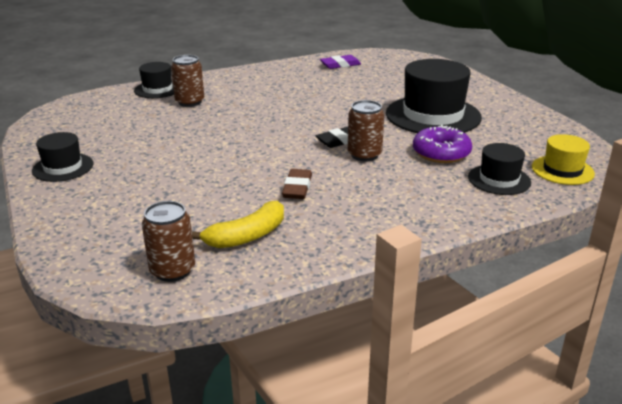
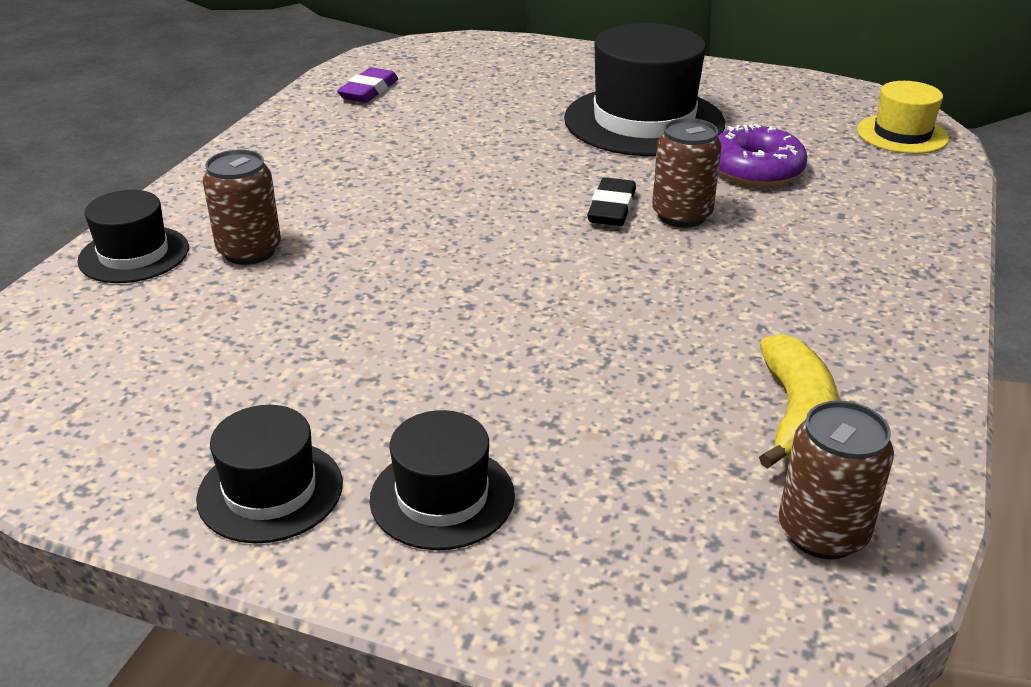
camera: 45 degrees left, 5 degrees up
(297, 188) = (704, 307): brown eraser -> none
(499, 179) = (875, 176): black hat -> black hat (442, 497)

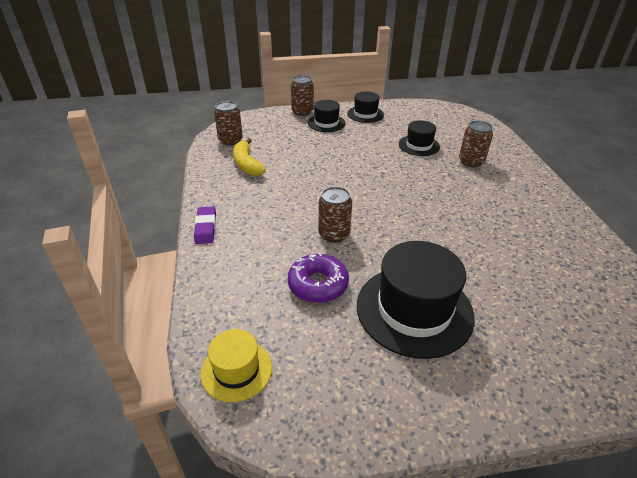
camera: 150 degrees right, 5 degrees up
(134, 254) = (502, 149): black hat -> black hat (419, 145)
(369, 91) = (596, 273): purple eraser -> purple eraser (205, 228)
(473, 596) = (302, 112): none -> brown can
(611, 208) = (368, 227): black eraser -> none

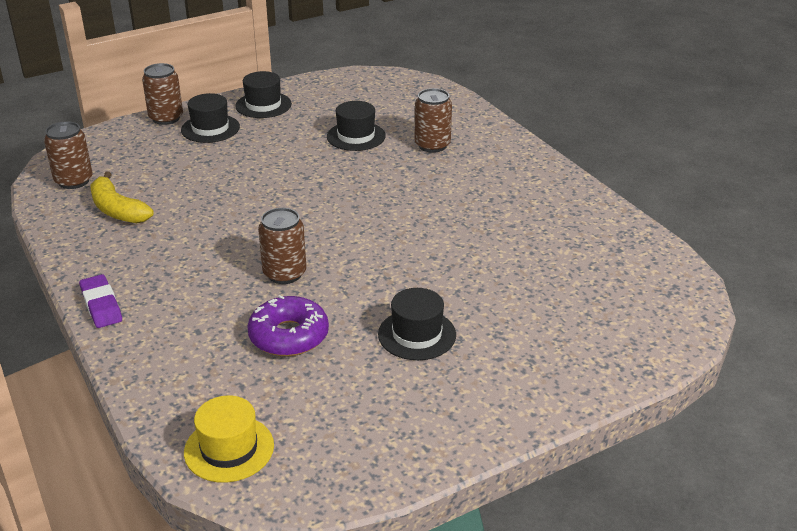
camera: 20 degrees left, 5 degrees down
(414, 310) = (417, 334): black hat -> black hat, size x0.54

